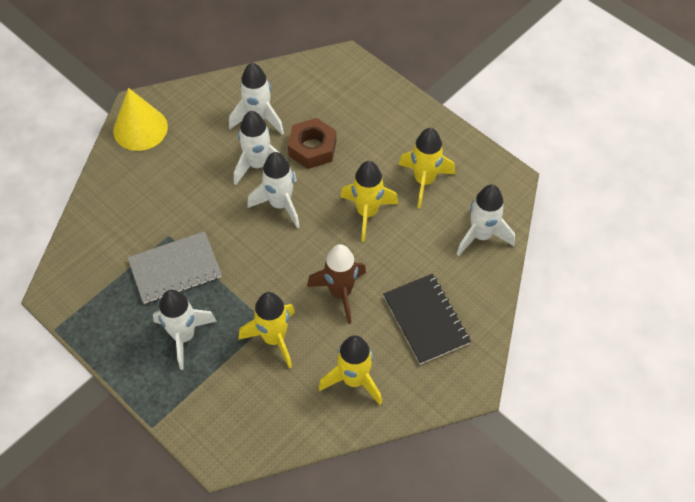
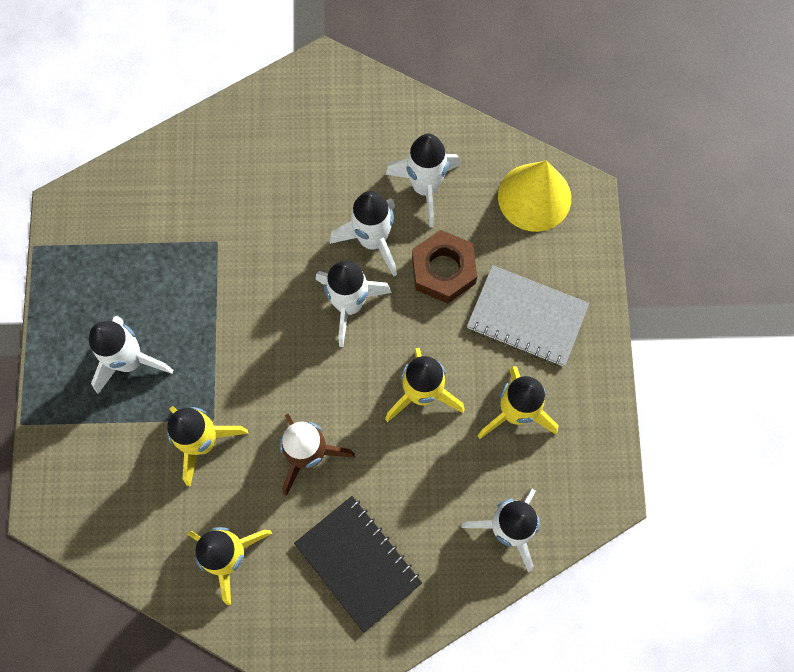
camera: 45 degrees right, 15 degrees up
(140, 128) = (303, 97): yellow cone -> yellow cone (534, 197)
(175, 269) = (189, 283): grey notebook -> grey notebook (527, 317)
(426, 320) = (358, 563): black notebook -> black notebook turned 60 degrees counterclockwise

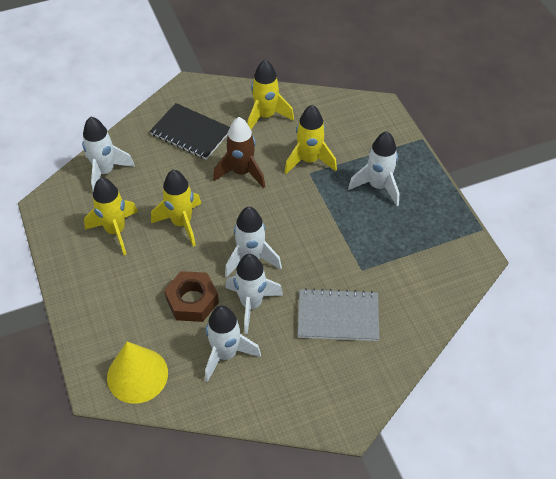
camera: 160 degrees right, 20 degrees down
(527, 317) = (122, 289): grey notebook -> grey notebook (338, 316)

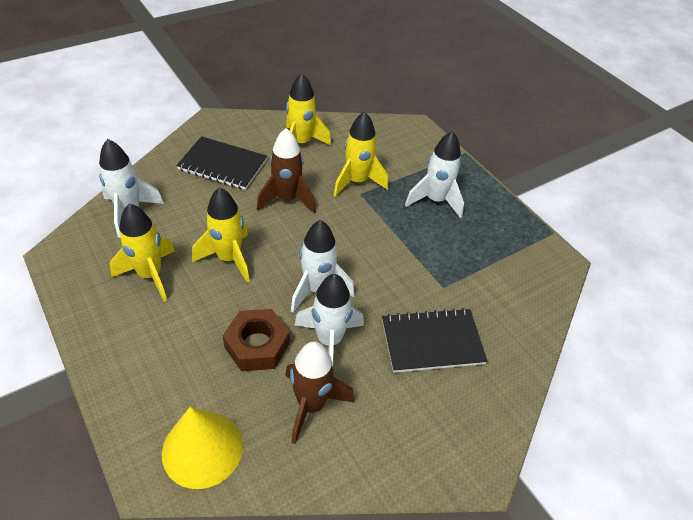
camera: 15 degrees left, 5 degrees down
(226, 354) = (311, 405): white rocket -> brown rocket
(338, 316) = (432, 341): grey notebook -> black notebook

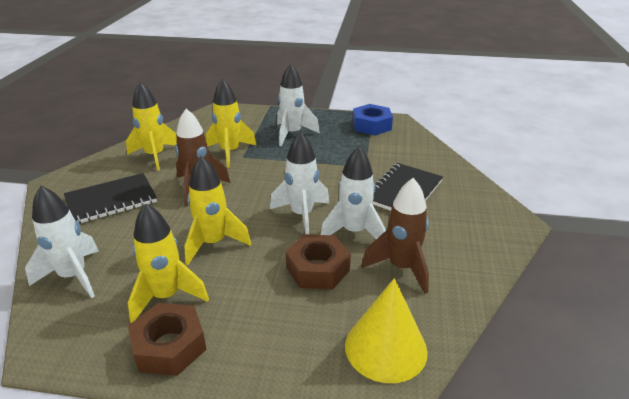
camera: 45 degrees left, 15 degrees down
(106, 312) = (169, 346): none -> brown nut
(525, 247) = (371, 125): none -> blue nut

